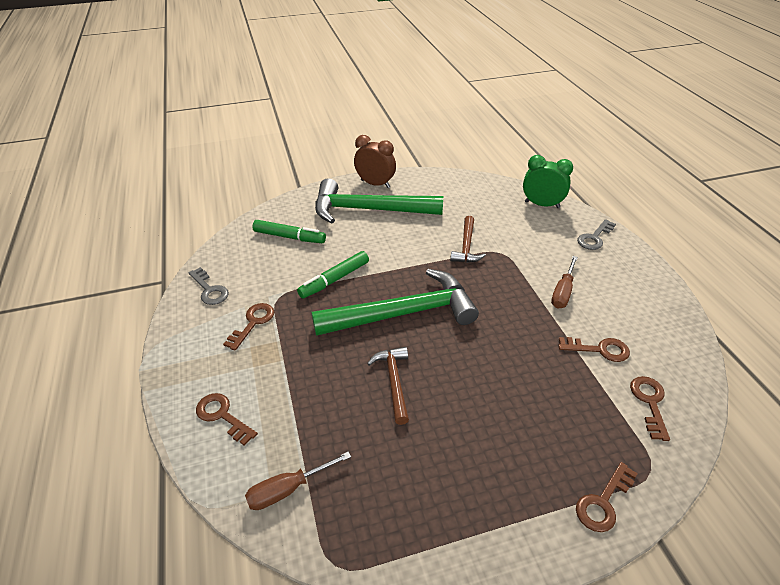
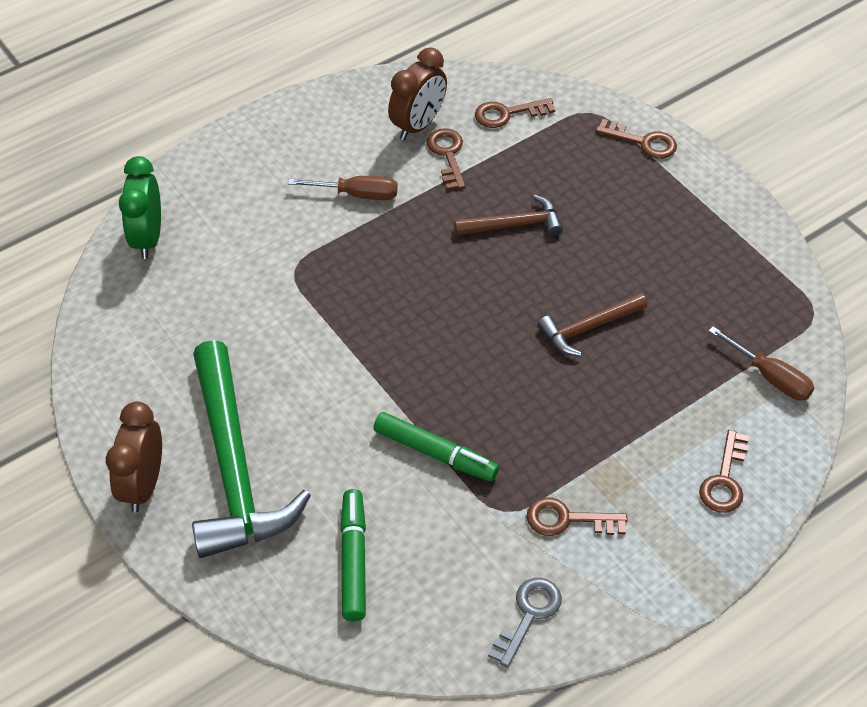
camera: 110 degrees left, 10 degrees up
(403, 313) = (469, 350): green hammer -> none
(466, 246) = (292, 311): brown hammer -> brown hammer (514, 225)
(594, 238) = (221, 172): grey key -> none
(636, 341) = (418, 125): none -> brown clock

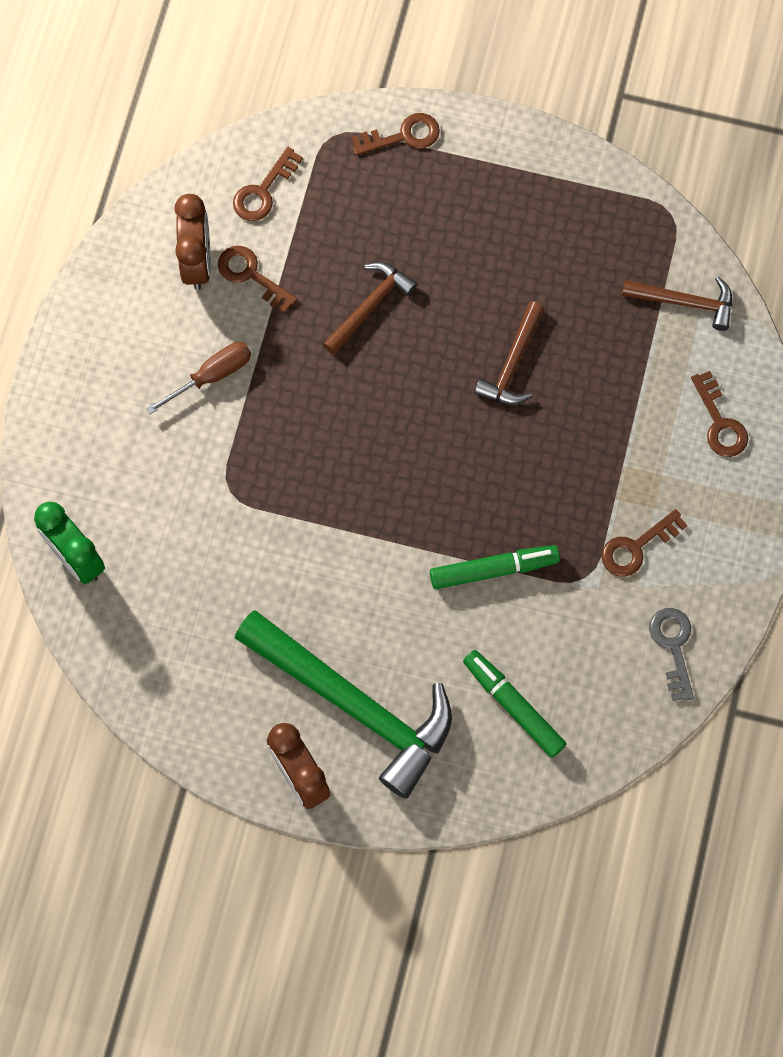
camera: 40 degrees left, 20 degrees up
(771, 377) = (684, 302): brown screwdriver -> brown hammer

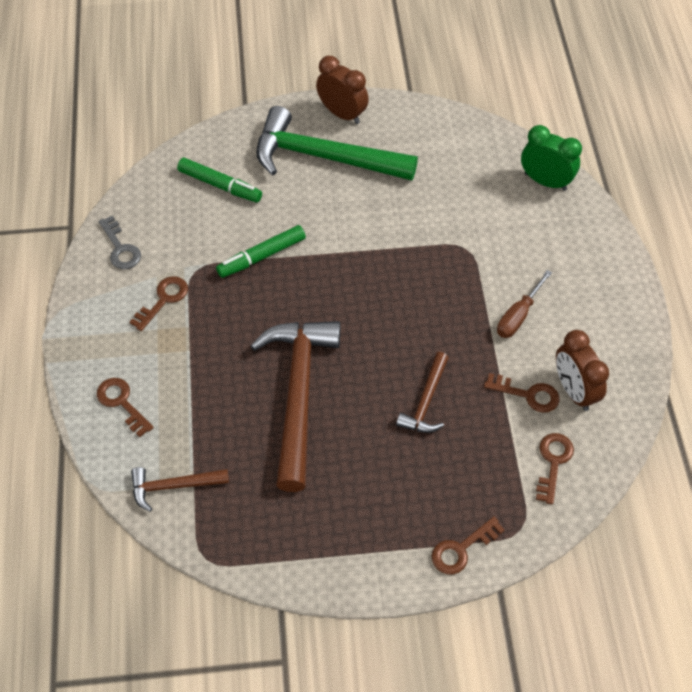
camera: 160 degrees right, 15 degrees down
(513, 363) = (298, 395): brown hammer -> brown hammer, size x2.02

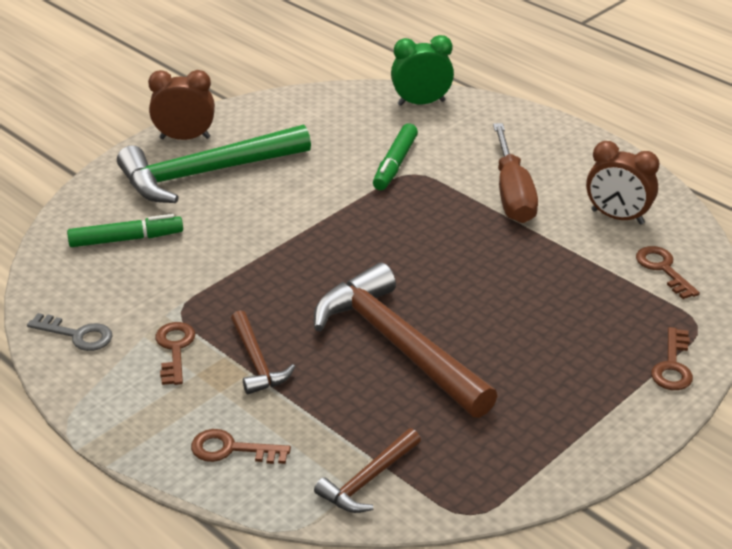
camera: 40 degrees left, 20 degrees down
(262, 256) = (235, 268): green marker -> green marker (395, 164)
(426, 401) = (513, 287): brown hammer -> brown hammer (257, 361)
(518, 316) = (512, 194): brown screwdriver -> brown screwdriver, size x1.62
(528, 394) = (587, 238): brown key -> none

